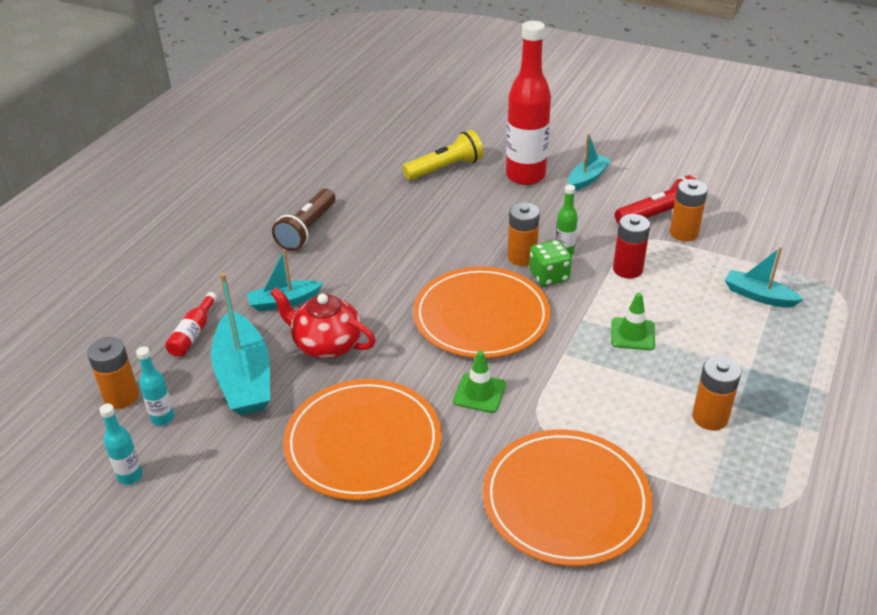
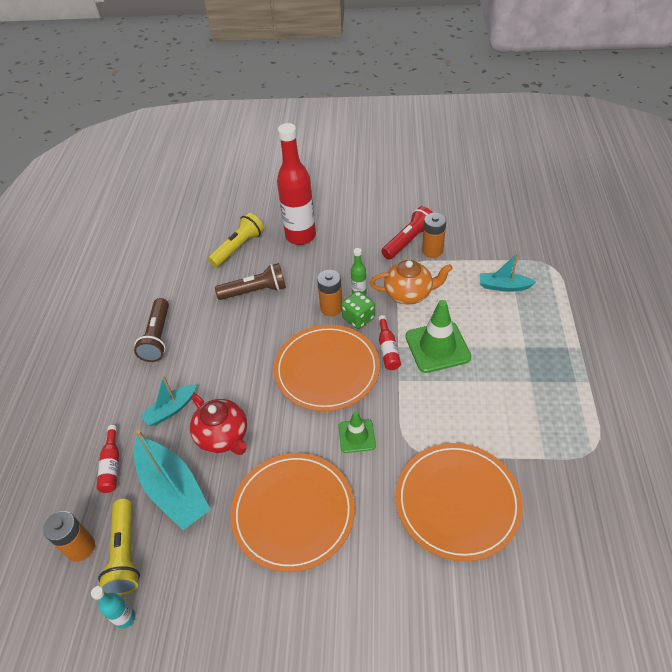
camera: 20 degrees left, 10 degrees up
(163, 418) = (125, 553): turquoise bottle -> yellow flashlight
(326, 345) = (223, 436): red teapot -> red teapot turned 135 degrees counterclockwise
(440, 216) = (255, 291): none -> brown flashlight
(568, 318) = (388, 349): none -> red bottle
(587, 178) = (346, 225): turquoise boat -> none
(627, 269) = (409, 294): red battery -> orange teapot
(632, 334) = (437, 347): green traffic cone -> green traffic cone, size x1.71
(710, 417) = (518, 396): orange battery -> none

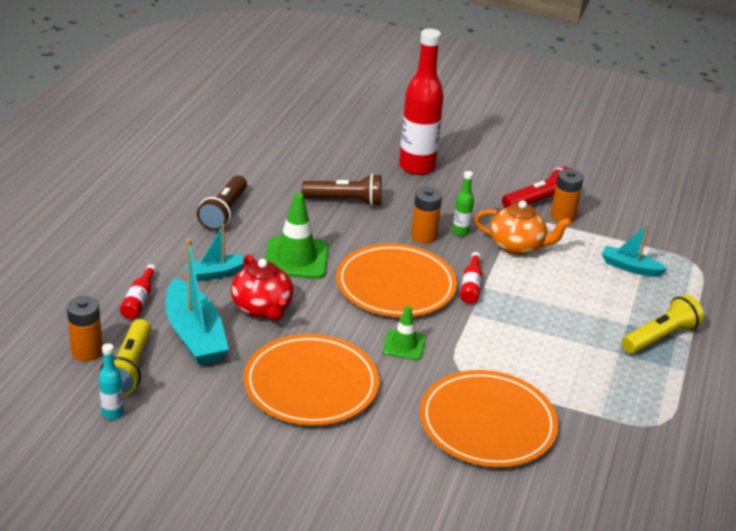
camera: 10 degrees right, 15 degrees down
(238, 248) = (342, 160): yellow flashlight -> yellow flashlight (660, 337)
(358, 318) = (450, 252): green dice -> none
(437, 347) = (527, 298): green traffic cone -> green traffic cone (296, 258)

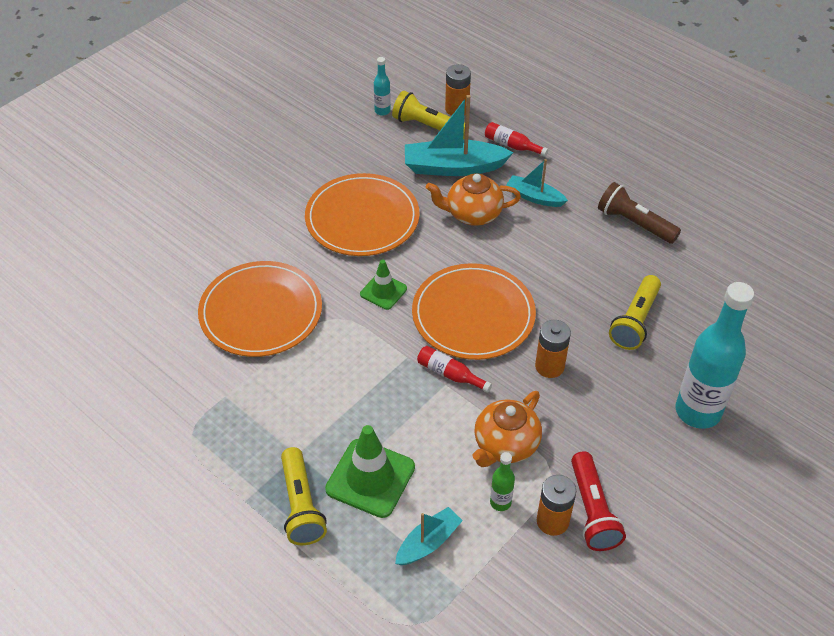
camera: 115 degrees right, 15 degrees up
(216, 273) = (534, 197): turquoise boat -> turquoise boat turned 60 degrees counterclockwise
(262, 308) = (472, 214): red teapot -> orange teapot
(296, 258) = (540, 255): green traffic cone -> green traffic cone (370, 478)
(345, 201) = (635, 321): brown flashlight -> yellow flashlight
(417, 167) = (697, 411): red bottle -> turquoise bottle
(460, 232) = (549, 402): green bottle -> green bottle (500, 502)

